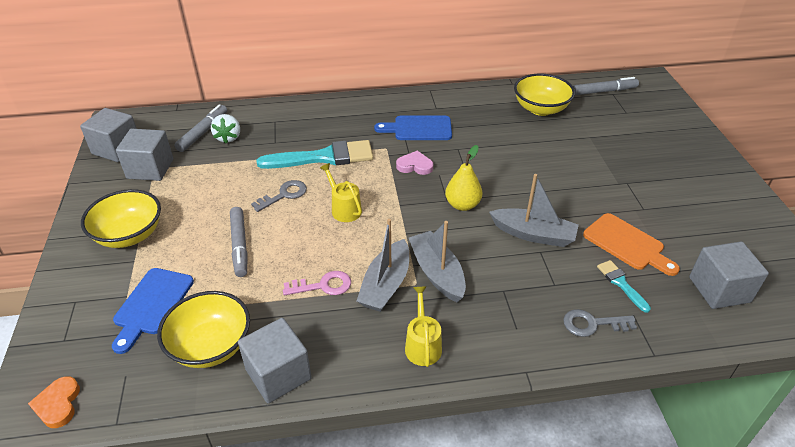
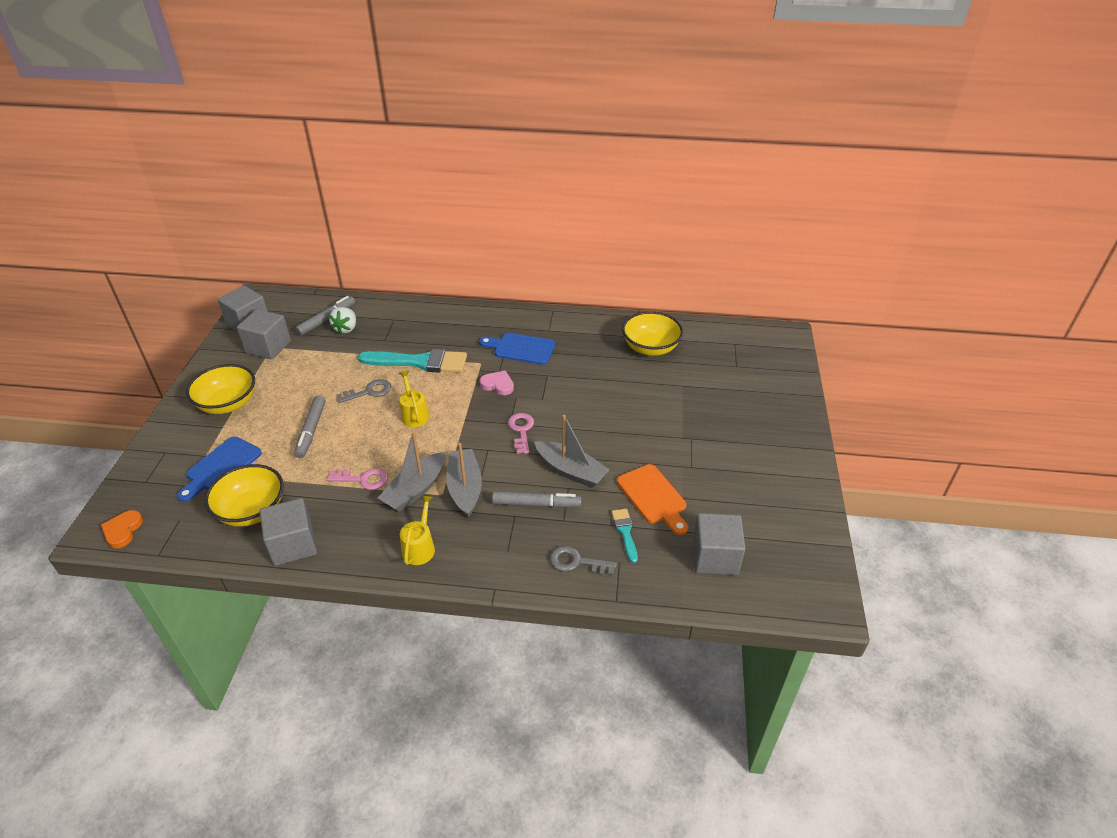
camera: 15 degrees right, 0 degrees up
(462, 205) = (521, 430): yellow pear -> pink key
(604, 91) = (727, 340): grey marker -> grey marker (536, 504)

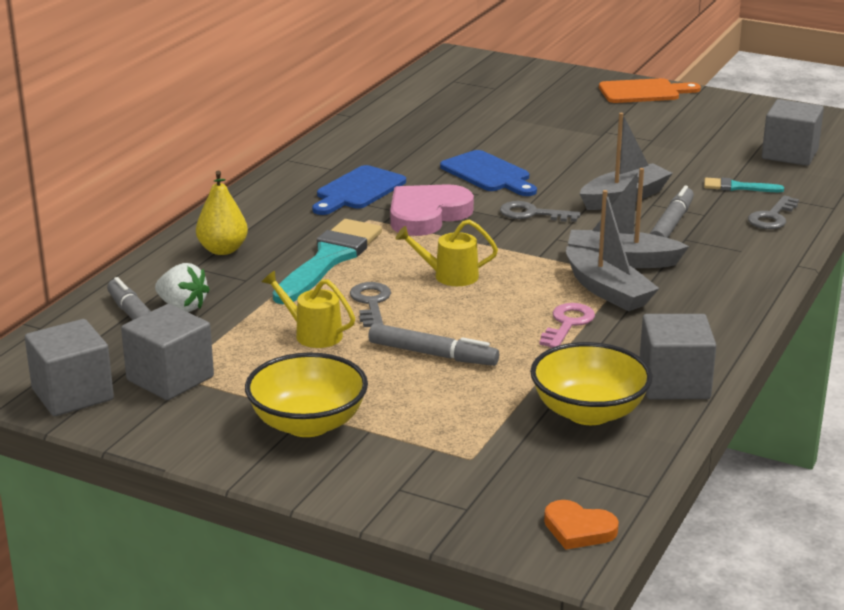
camera: 70 degrees left, 15 degrees down
(221, 467) = (473, 435): blue cutting board -> blue cutting board (488, 174)
(418, 322) = (223, 250): none -> yellow pear
(420, 547) = (714, 299): yellow watering can -> yellow watering can (313, 334)
(498, 385) = (427, 215): pink heart -> pink heart, size x1.81
(521, 430) = (532, 214): pink key -> grey key
(650, 348) = (424, 120): yellow bowl -> none
(653, 497) = (690, 165): orange cutting board -> orange cutting board (644, 92)

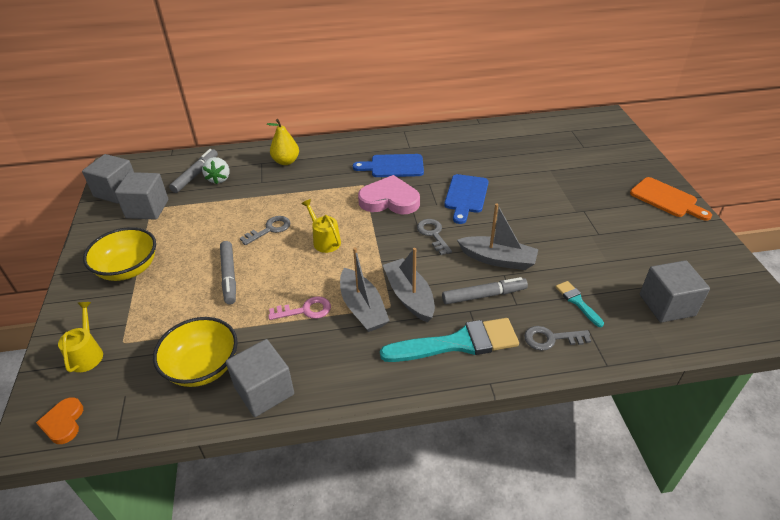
camera: 55 degrees right, 15 degrees up
(313, 334) = (221, 227): yellow watering can -> yellow watering can (87, 354)
(329, 259) = (306, 194): turquoise brush -> turquoise brush (457, 343)
(607, 291) = (362, 308): grey boat -> grey boat turned 45 degrees counterclockwise

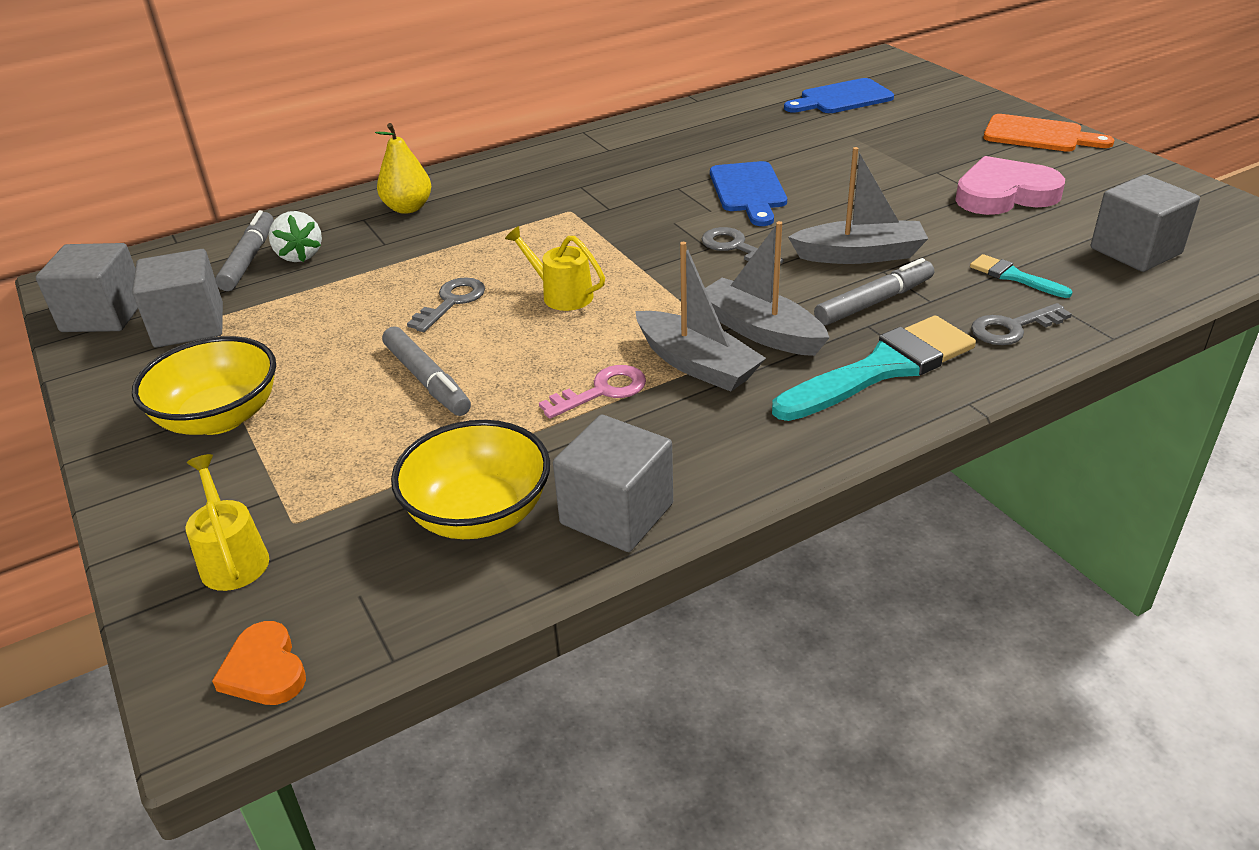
camera: 20 degrees left, 5 degrees down
(389, 200) = (630, 220): pink heart -> pink heart (1004, 194)
(393, 166) = (601, 178): blue cutting board -> blue cutting board (841, 98)

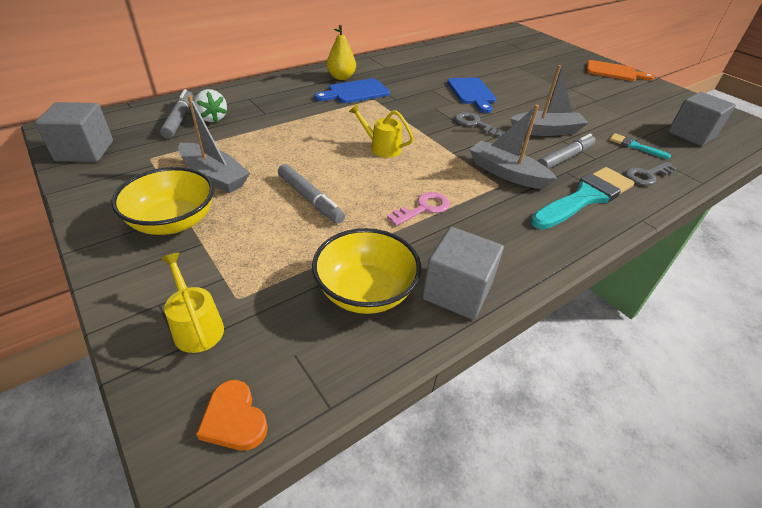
camera: 10 degrees left, 5 degrees up
(189, 325) = (145, 159): grey cube -> none
(408, 208) = (275, 93): yellow pear -> yellow pear (341, 77)
(451, 302) = (315, 150): grey key -> none
(696, 364) = (476, 192): grey boat -> grey boat (214, 176)
(841, 98) = (504, 48): blue cutting board -> blue cutting board (355, 92)
(1004, 194) = (610, 101): pink heart -> none

